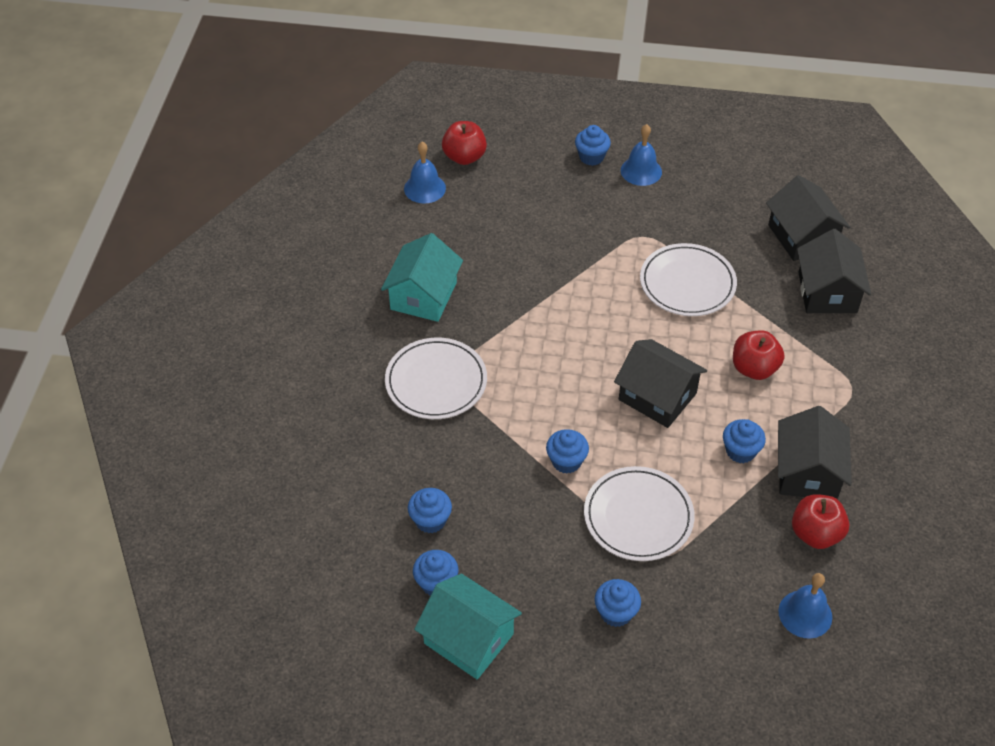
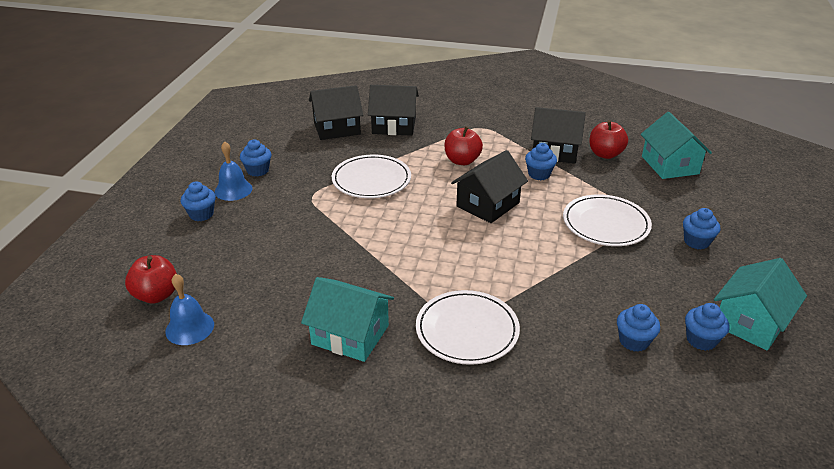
camera: 85 degrees left, 15 degrees down
(566, 461) = (556, 255): blue cupcake -> blue cupcake (257, 170)
(805, 614) = (670, 165): blue bell -> turquoise house

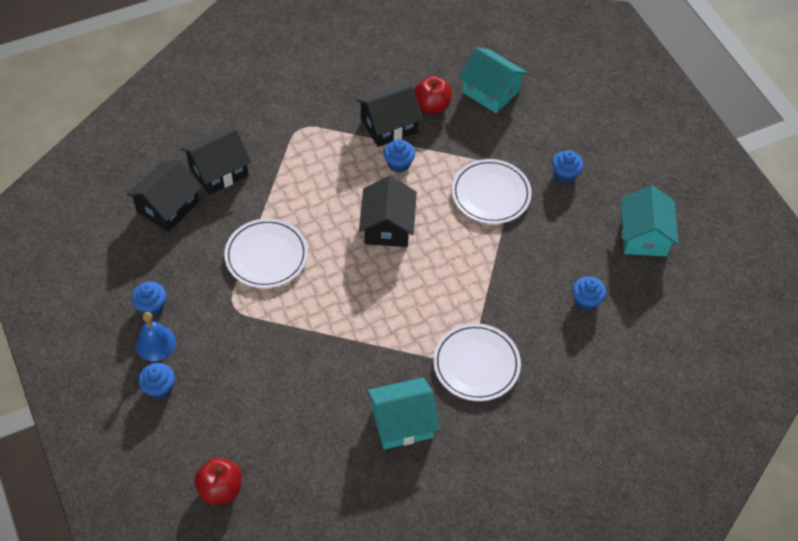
camera: 40 degrees left, 20 degrees up
(189, 328) = (281, 497): blue bell -> none
(462, 161) = (322, 184): red apple -> none
(701, 340) = (624, 272): blue cupcake -> none

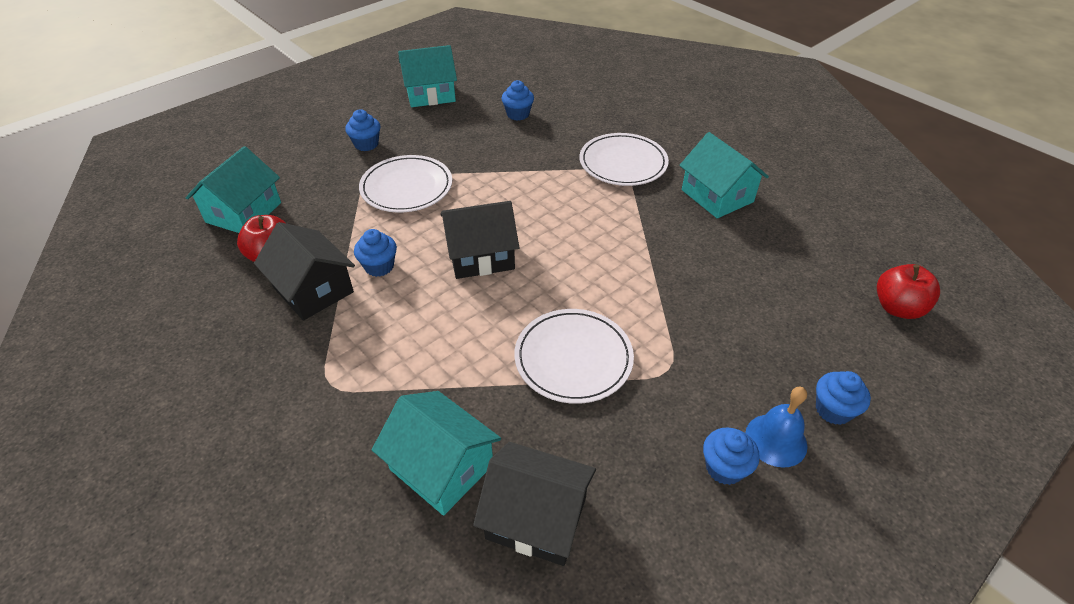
camera: 105 degrees left, 10 degrees down
(218, 171) = (441, 467): black house -> turquoise house

